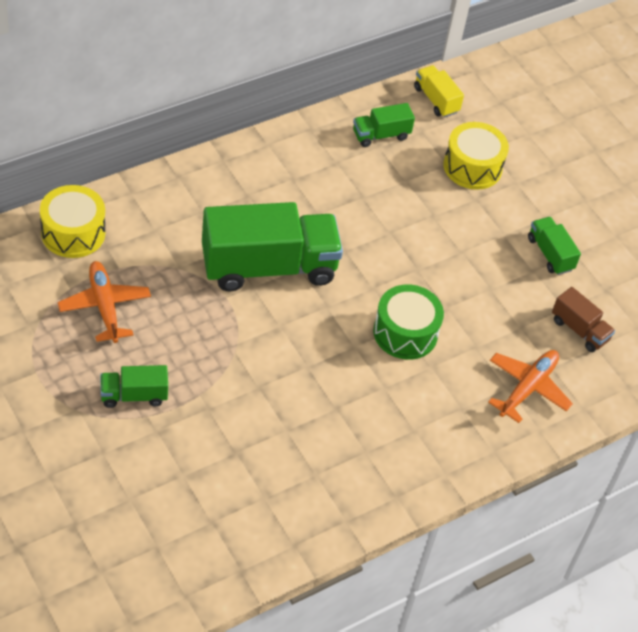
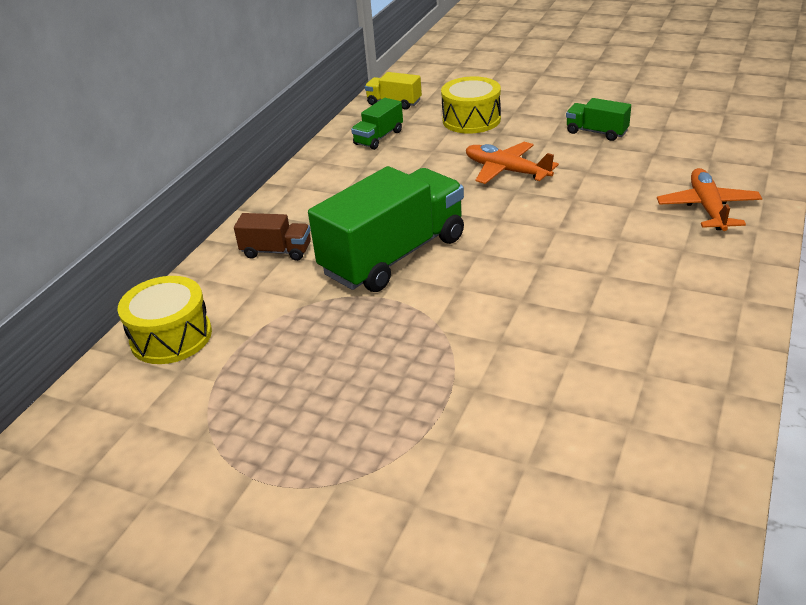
camera: 25 degrees left, 15 degrees down
(105, 307) = (270, 374): orange plane -> orange plane (507, 171)
(134, 395) = (387, 428): green truck -> none
(405, 333) = (566, 231): green drum -> none
(579, 330) = (684, 157): brown truck -> brown truck (276, 251)

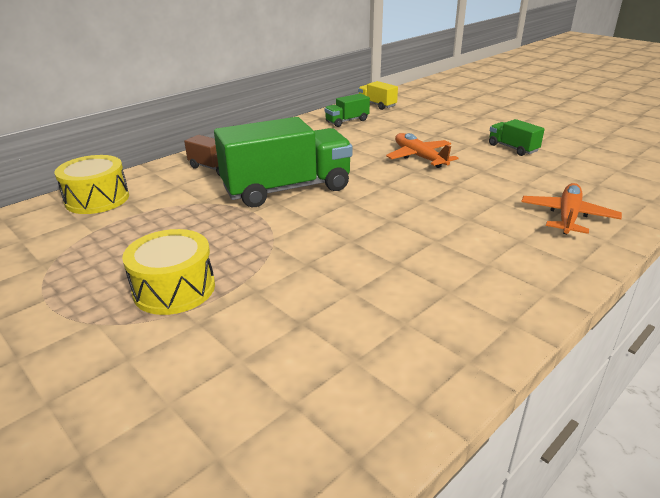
camera: 20 degrees right, 5 degrees down
(471, 120) = (422, 123): yellow drum -> yellow drum (174, 289)

